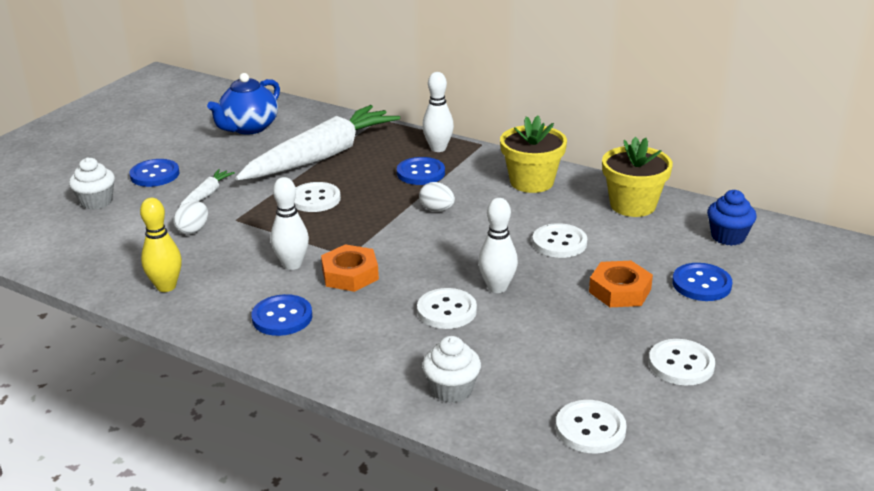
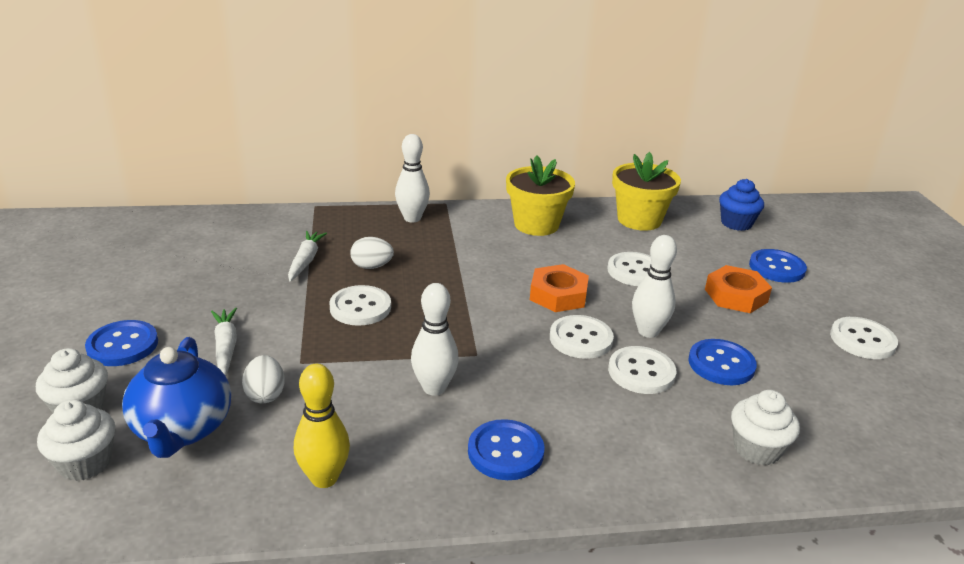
camera: 40 degrees left, 0 degrees up
(68, 230) = (85, 463): none -> white cupcake
(249, 128) = (176, 254): blue teapot -> blue teapot (182, 429)
(322, 157) = (306, 261): white carrot -> white carrot, size x0.41
(350, 274) = (506, 374): orange nut -> orange nut (558, 295)
(420, 173) = (429, 246): blue button -> blue button (721, 364)
(437, 210) = (494, 277): white egg -> white egg (372, 266)
(590, 429) = (896, 428): white button -> white button (581, 339)

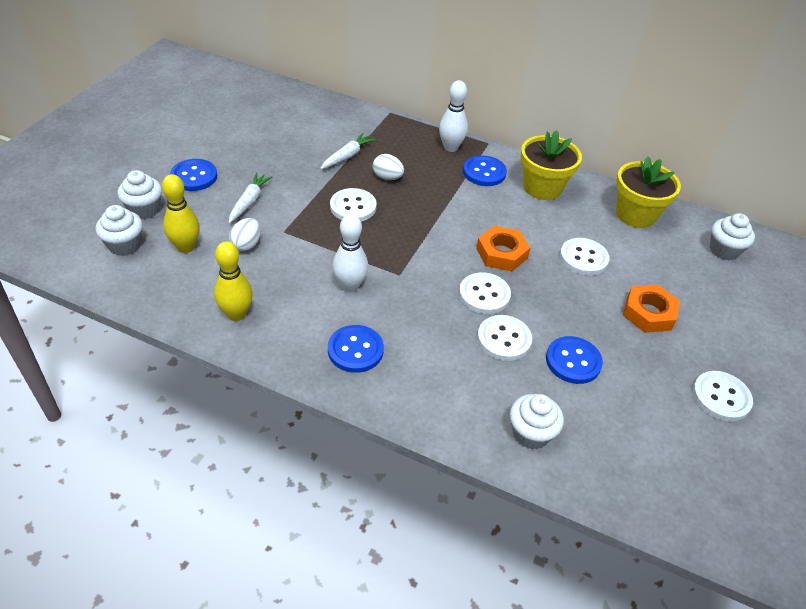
camera: 30 degrees right, 15 degrees up
(182, 429) = (186, 247): blue teapot -> yellow bowling pin
(648, 331) = (542, 311): white bowling pin -> none
(736, 223) = (724, 250): blue cupcake -> white cupcake
(776, 268) = (715, 305): blue button -> blue button (484, 172)

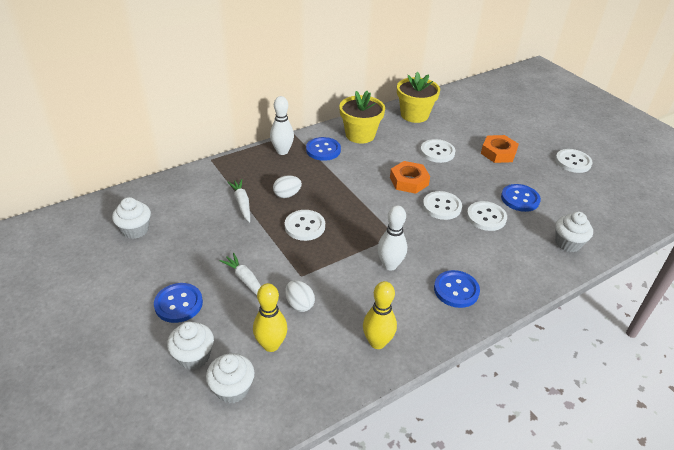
camera: 55 degrees left, 5 degrees down
(724, 250) = (466, 103): white cupcake -> white cupcake (135, 230)

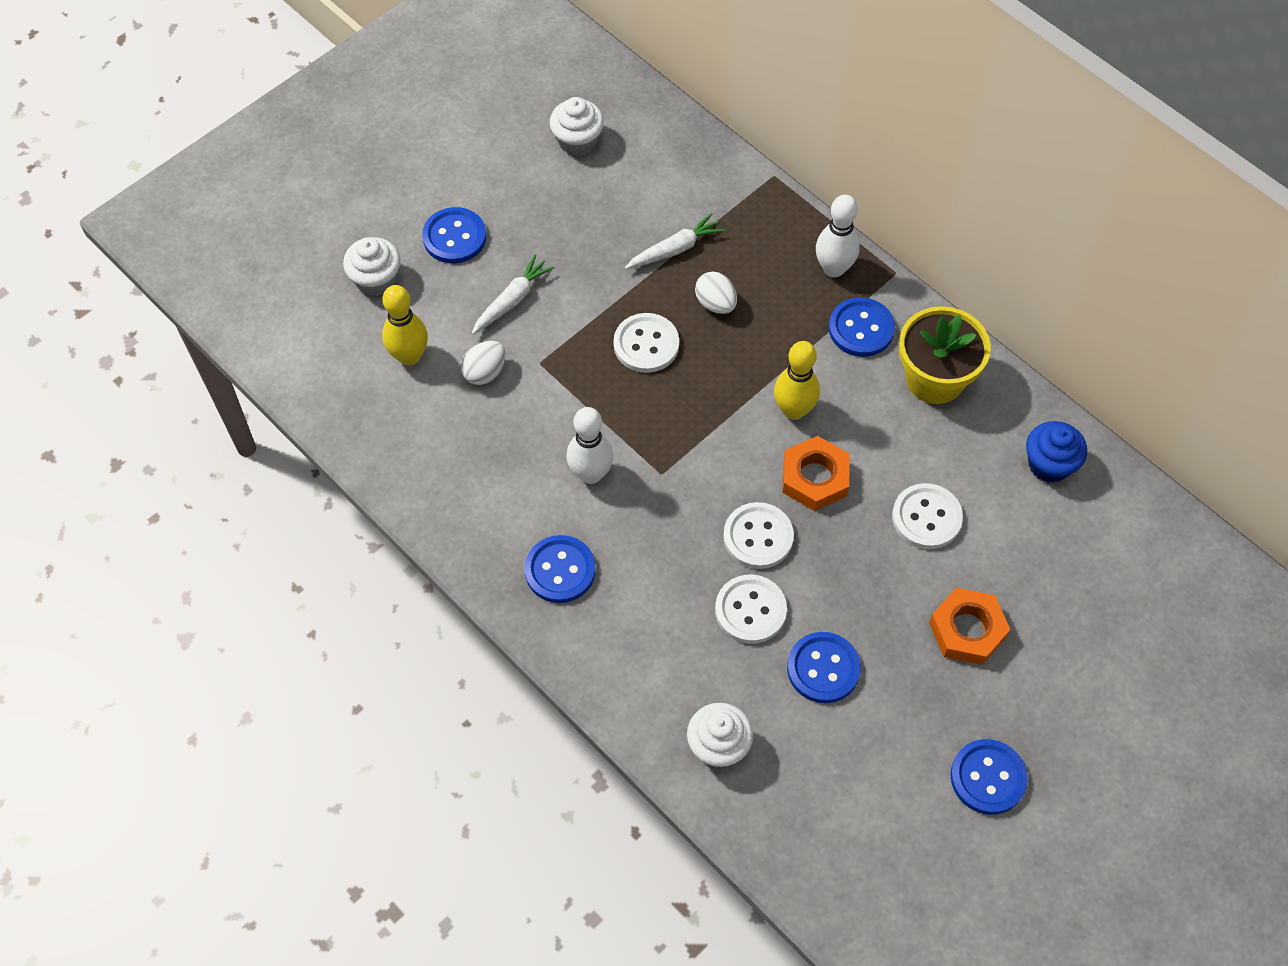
camera: 80 degrees right, 20 degrees up
(232, 389) = (337, 333): white cupcake -> none
(377, 342) = (438, 477): yellow bowling pin -> yellow bowling pin (793, 410)
(414, 115) = (1049, 464): yellow flower pot -> blue cupcake
(573, 162) = (988, 778): white button -> blue button

